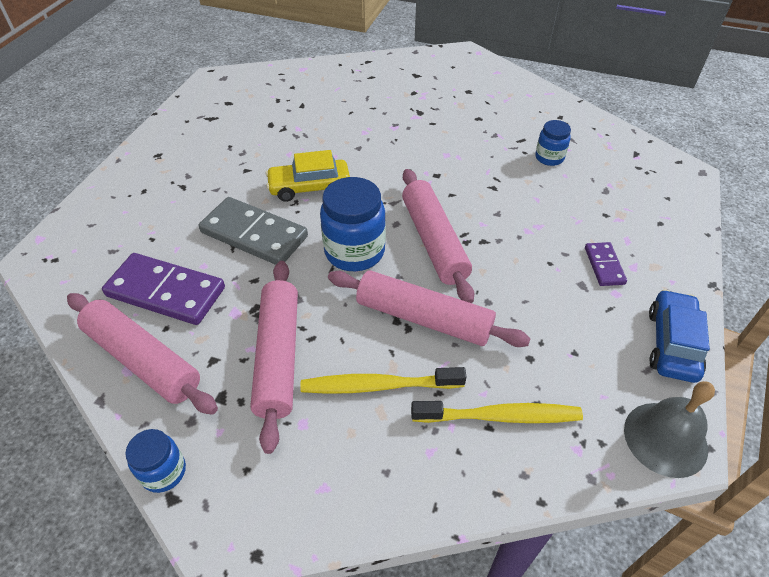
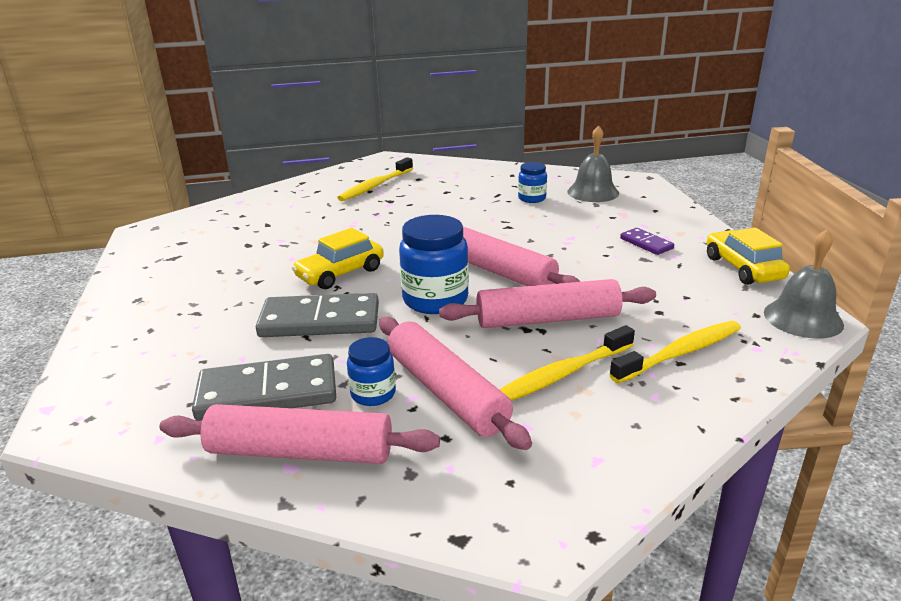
camera: 30 degrees left, 20 degrees down
(164, 472) = (427, 523): blue jar -> blue jar (373, 394)
(166, 292) = (267, 393): purple domino -> grey domino
(423, 88) = (375, 186): none -> yellow toothbrush
(618, 172) = (593, 192): none -> grey bell
(672, 343) = (743, 268): blue car -> yellow car

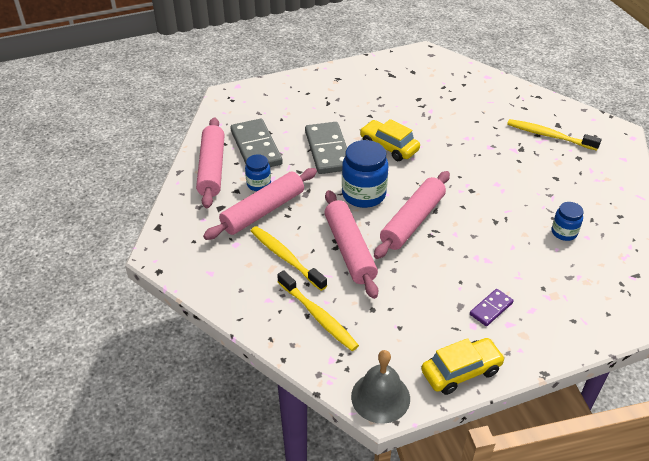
camera: 80 degrees right, 15 degrees up
(593, 192) = (600, 275): grey bell -> none

